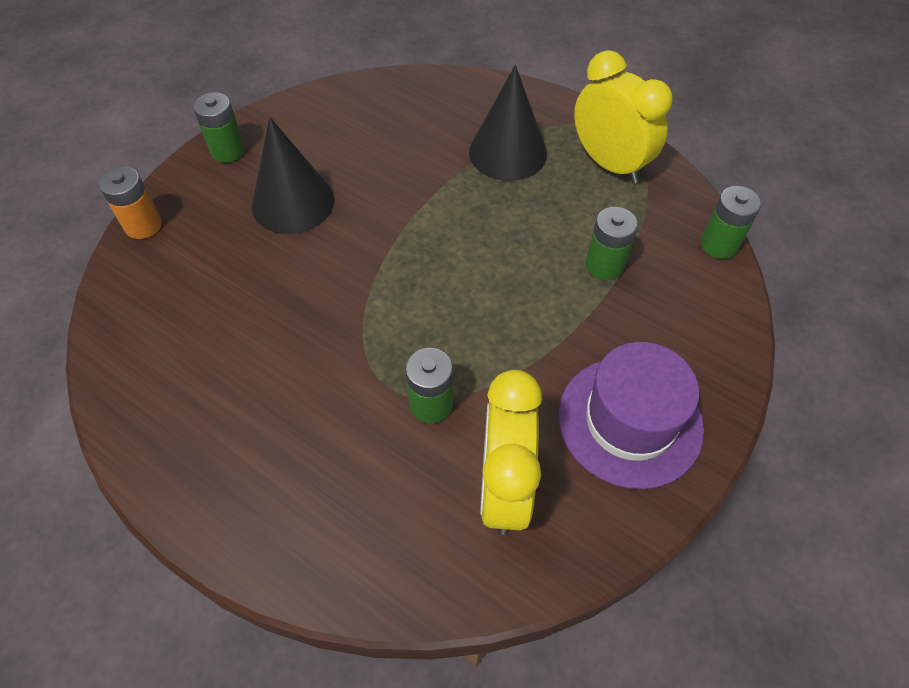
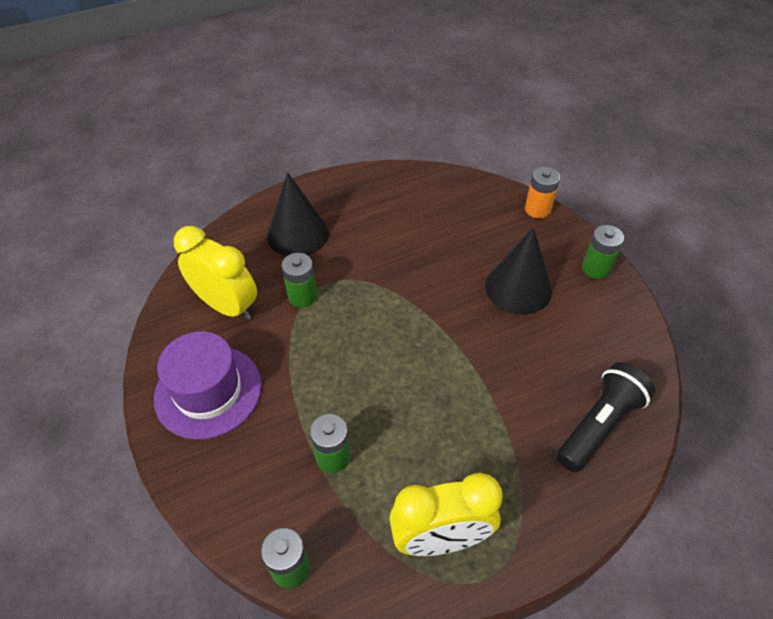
camera: 120 degrees right, 5 degrees down
(429, 105) = (599, 425): none -> black flashlight
(508, 152) = (501, 457): black cone -> black cone (298, 234)

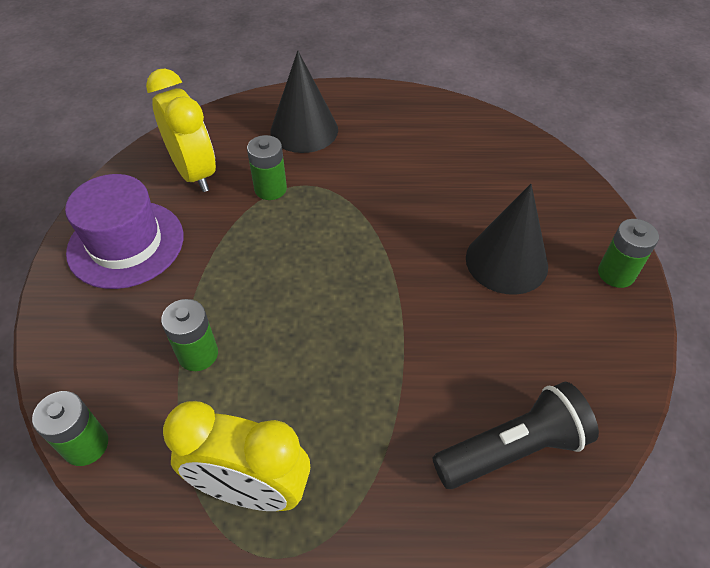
camera: 25 degrees right, 0 degrees up
(537, 209) = (581, 187): orange battery -> none

